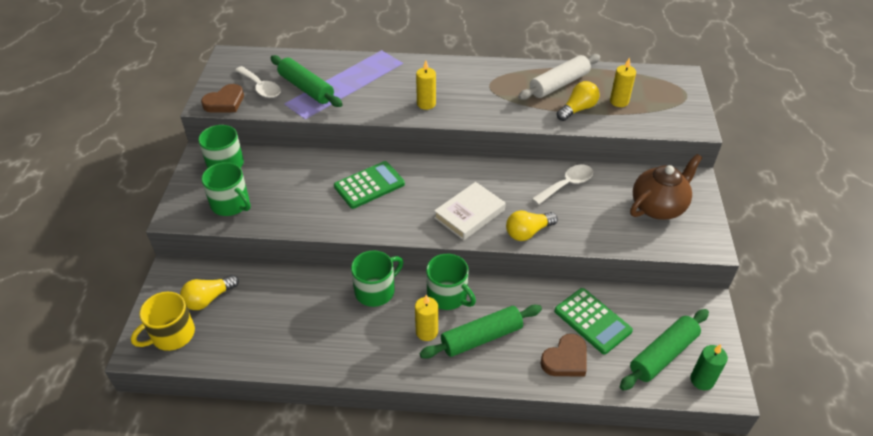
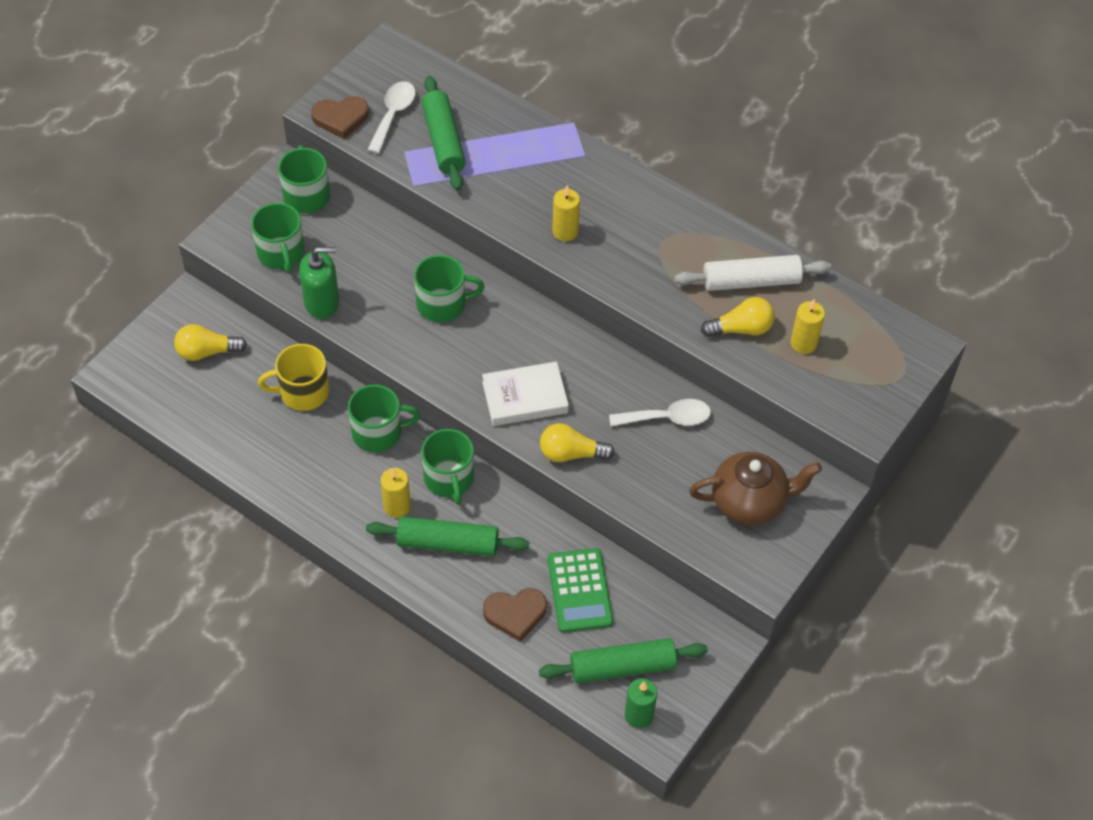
camera: 30 degrees right, 10 degrees up
(172, 334) = (150, 373): yellow mug -> yellow mug (303, 392)
(260, 87) = (393, 115): white spoon -> white spoon turned 150 degrees counterclockwise
(283, 220) = (322, 302): none -> green soap dispenser
(369, 185) = (442, 304): green calculator -> green mug

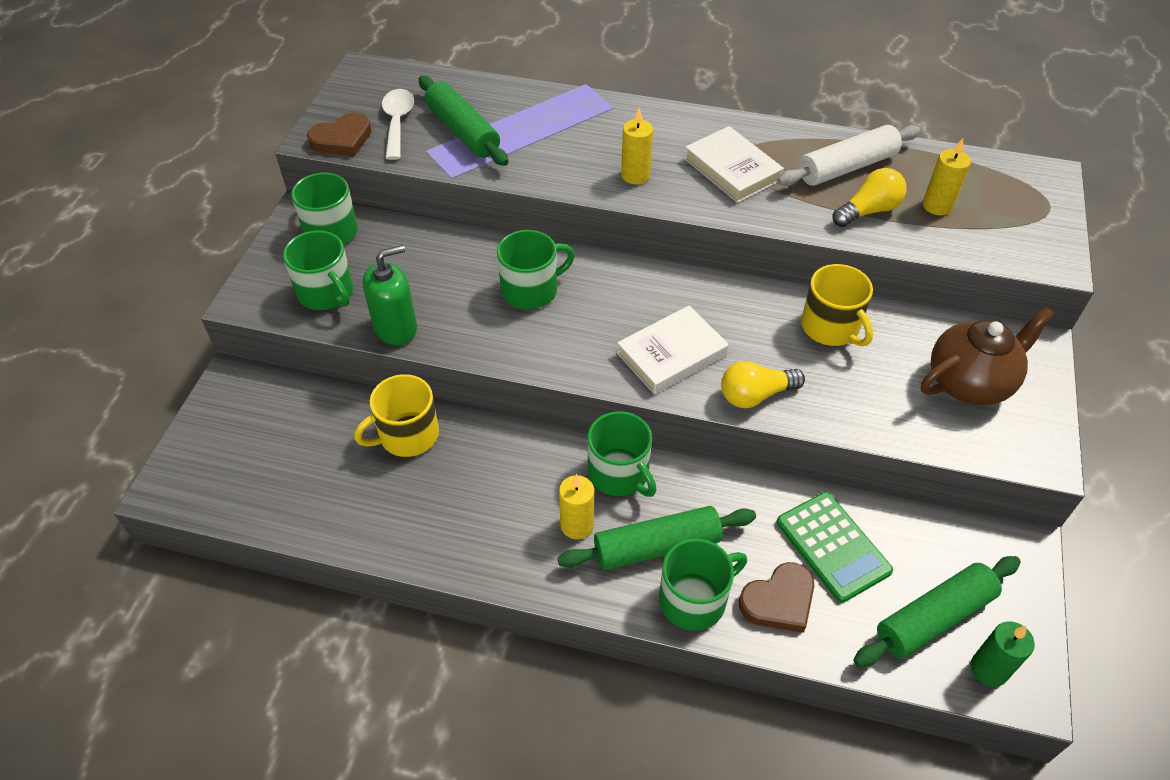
camera: 20 degrees left, 5 degrees down
(207, 352) = (275, 428): yellow light bulb -> none
(378, 432) = (514, 450): green mug -> green mug (694, 599)
(650, 252) = (732, 169): none -> white book
(667, 418) = (831, 327): white spoon -> yellow mug

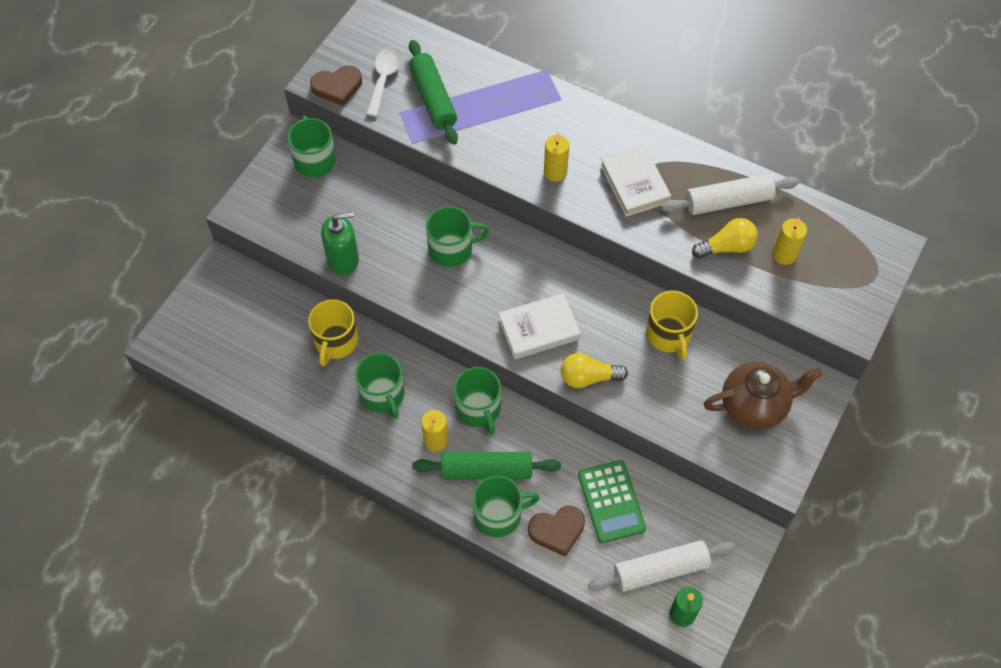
camera: 15 degrees right, 10 degrees up
(326, 293) = (300, 217): green mug -> green mug (383, 394)
(407, 435) = (335, 341): yellow mug -> yellow mug turned 60 degrees counterclockwise
(934, 618) = (660, 570): green rolling pin -> white rolling pin

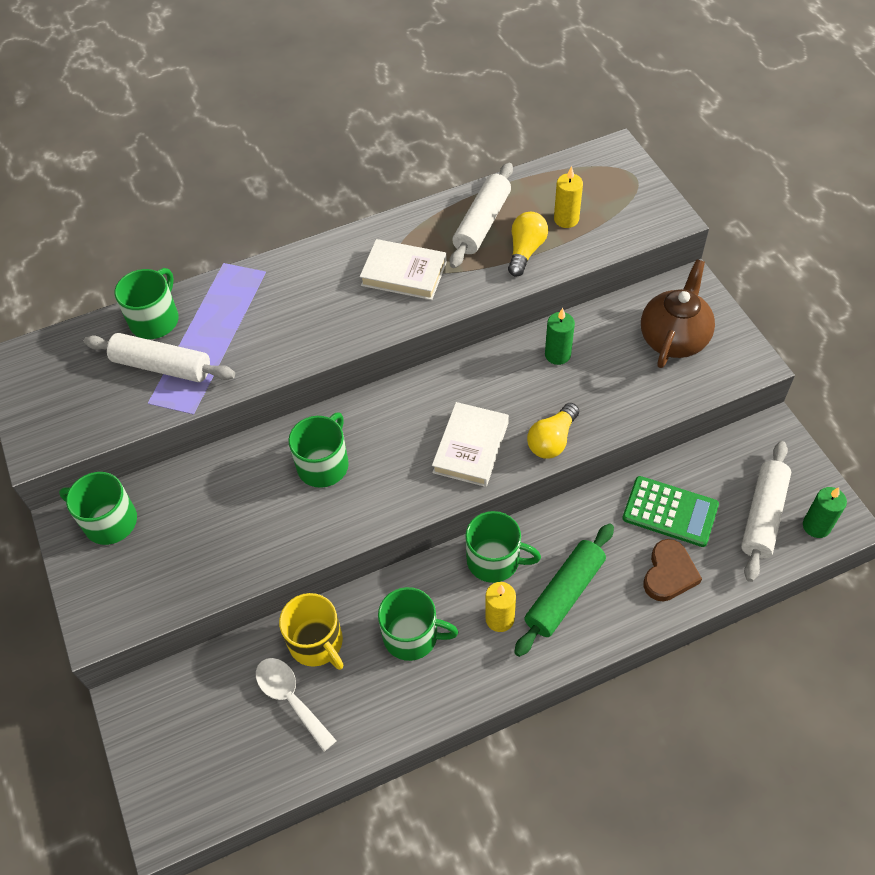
camera: 50 degrees left, 5 degrees down
(337, 87) = (63, 437): brown heart -> none
(343, 259) = (248, 566): green soap dispenser -> none
(384, 79) = (97, 392): white spoon -> white spoon (291, 698)
(433, 99) = (162, 366): green rolling pin -> white rolling pin
(499, 514) = (618, 612): green mug -> green mug (155, 320)
(555, 172) = (337, 322): yellow candle -> none
(669, 334) = (557, 355): yellow mug -> green candle

